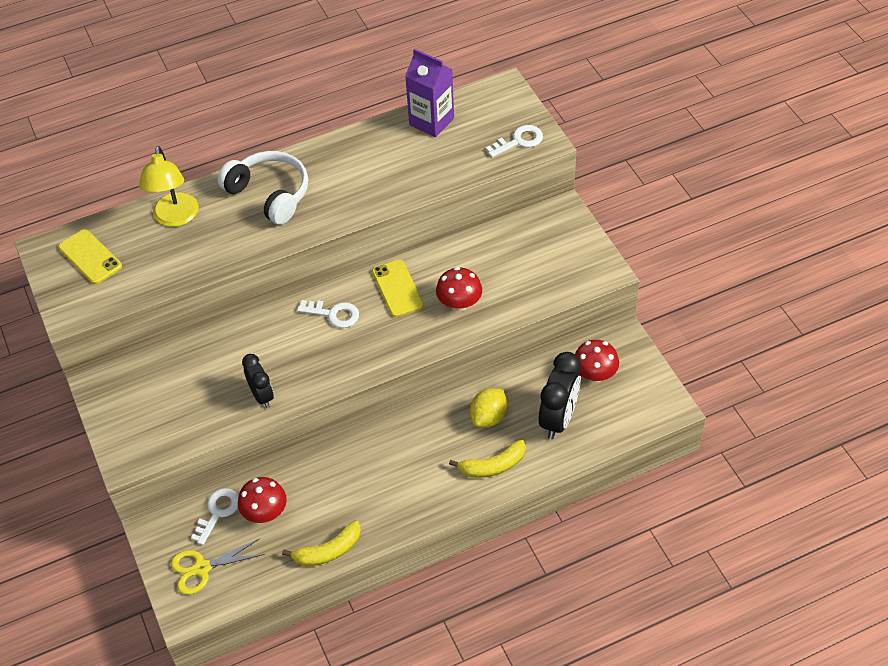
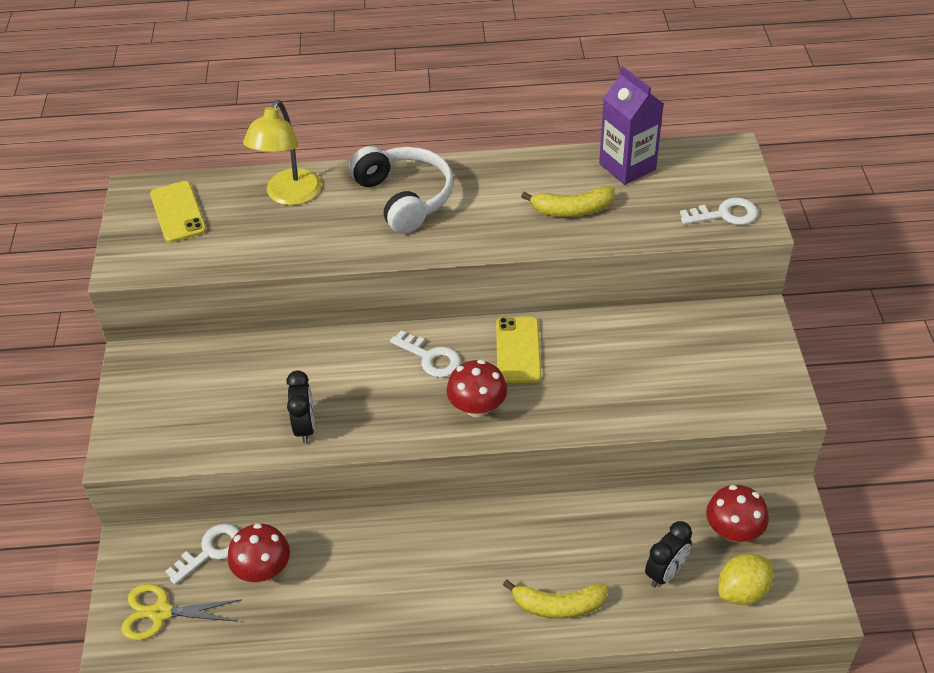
camera: 20 degrees right, 5 degrees down
(328, 551) = (314, 644): yellow banana -> yellow banana (572, 210)
(459, 303) = (585, 389): red mushroom -> red mushroom (477, 407)
(488, 417) = (578, 542): yellow lemon -> yellow lemon (742, 591)
(558, 419) = (665, 573): black clock -> black clock, size x0.62

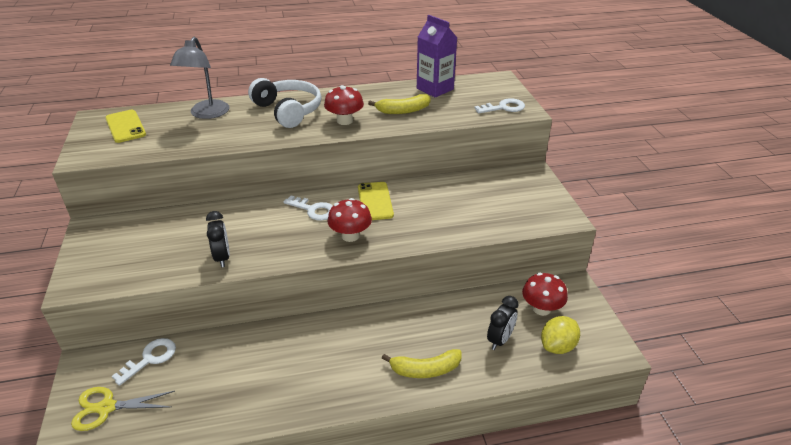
camera: 10 degrees left, 10 degrees down
(263, 570) = (192, 368): red mushroom -> red mushroom (344, 121)
(289, 196) = (207, 114): yellow lamp -> grey lamp

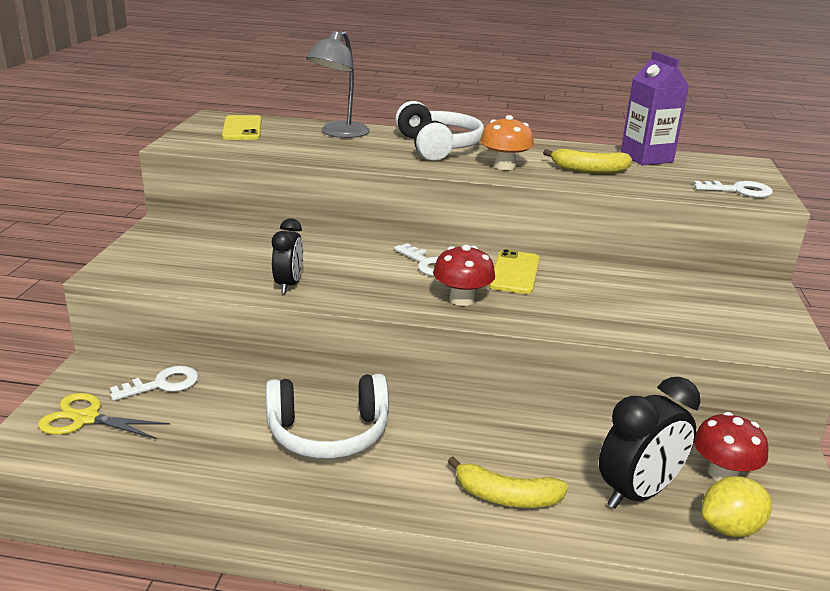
camera: 20 degrees right, 10 degrees down
(291, 360) = (328, 433): none -> white headphones
(344, 121) = (504, 166): red mushroom -> orange mushroom
(500, 340) = (638, 493): black clock -> black clock, size x1.61

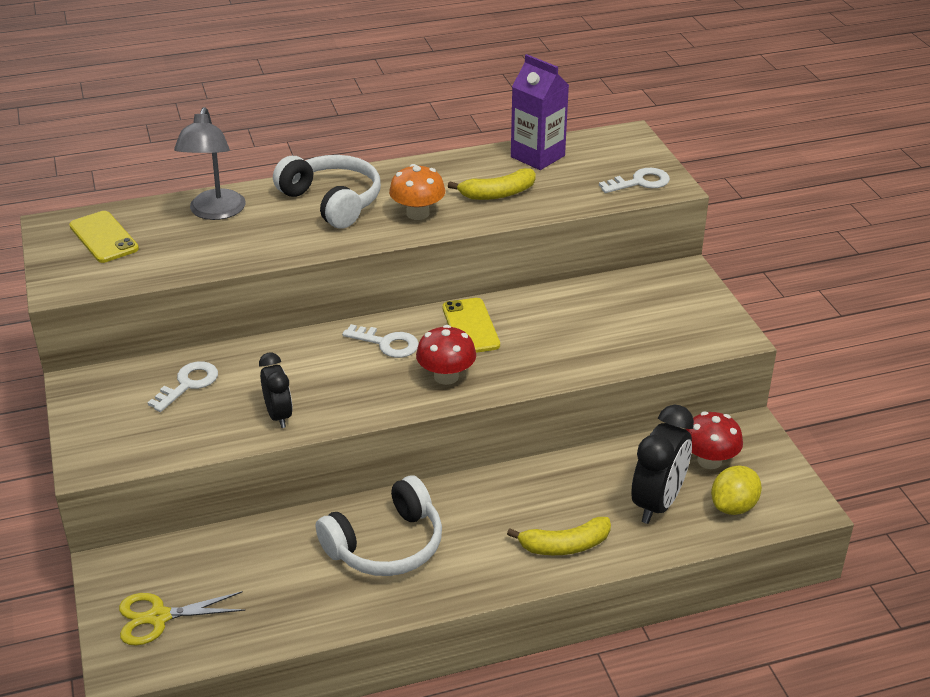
camera: 25 degrees left, 10 degrees up
(163, 384) = (196, 556): white key -> white key (188, 384)

